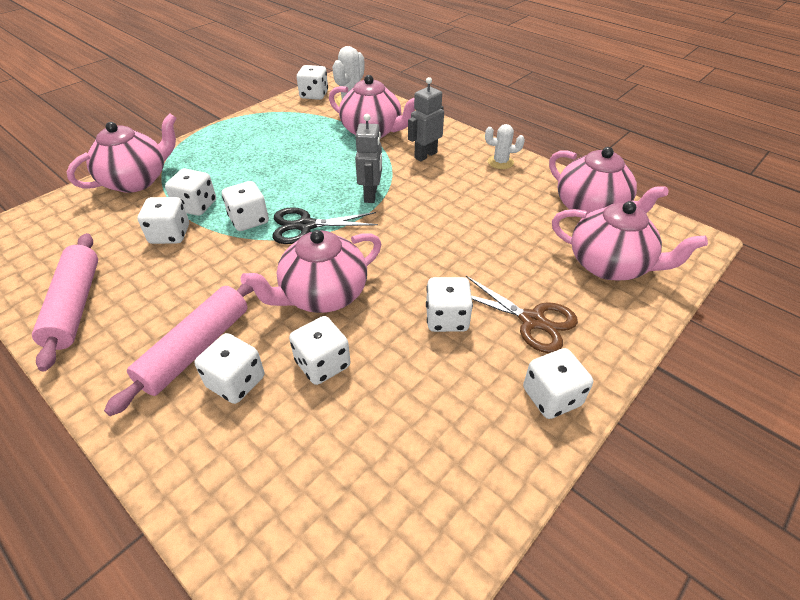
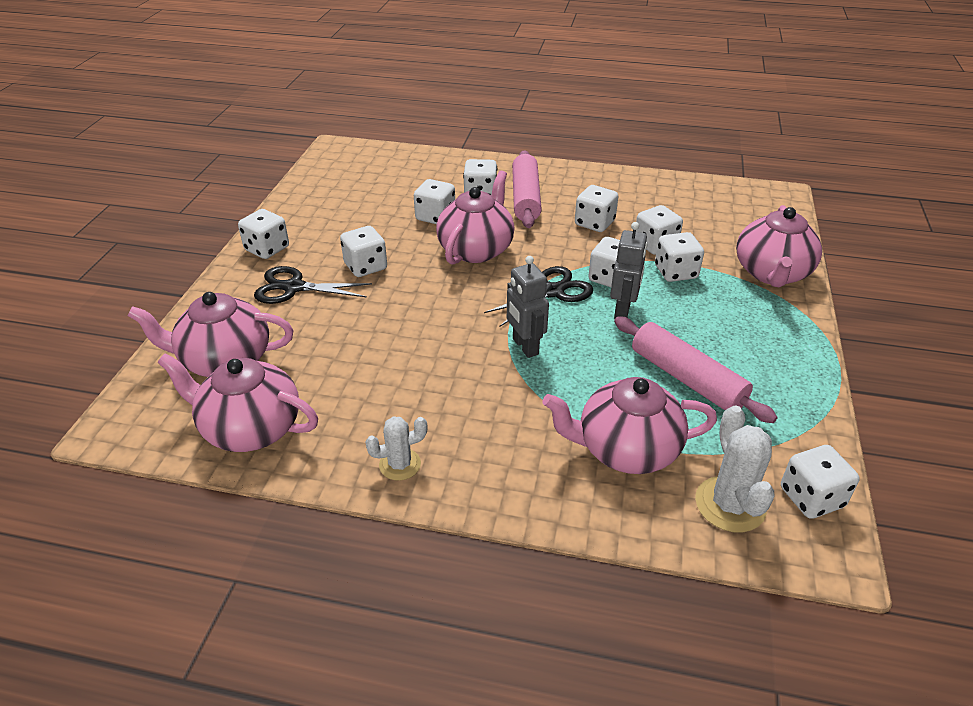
camera: 150 degrees right, 5 degrees down
(75, 305) = (637, 190): pink rolling pin -> pink rolling pin (686, 379)
(180, 279) = (594, 223): none -> white dice
(425, 155) = (512, 433): grey robot -> grey robot (623, 311)
(532, 320) = (294, 287): brown scissors -> black scissors

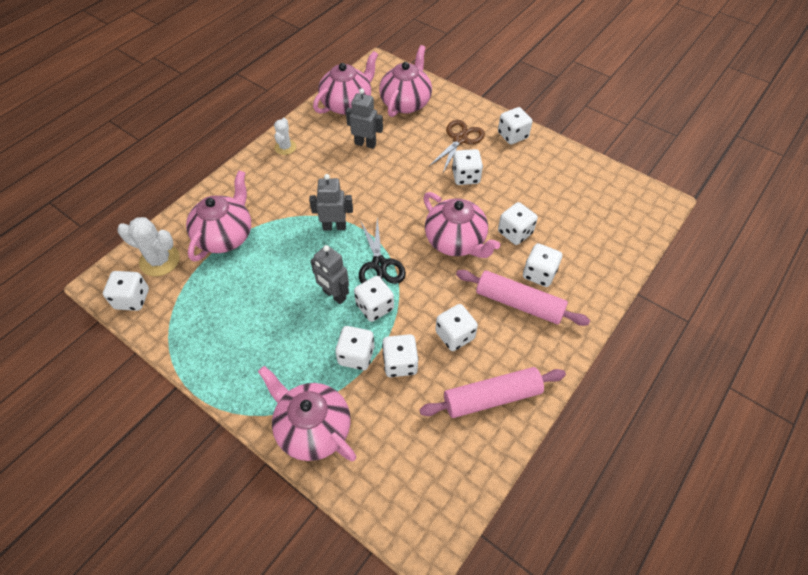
camera: 115 degrees right, 15 degrees up
(294, 287) = (460, 139): black scissors -> brown scissors
(345, 372) = (365, 144): none -> grey robot
(686, 379) = (250, 294): pink rolling pin -> pink rolling pin (491, 397)

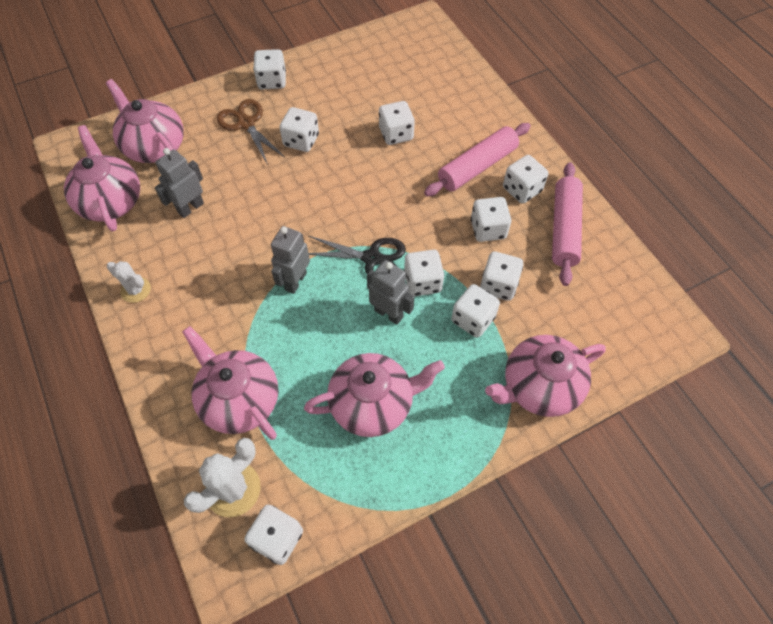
camera: 65 degrees left, 5 degrees up
(334, 295) = (389, 313): grey robot -> grey robot turned 120 degrees counterclockwise
(456, 241) = (379, 183): pink teapot -> pink teapot (373, 403)
(539, 274) = (452, 138): white dice -> white dice (522, 189)

